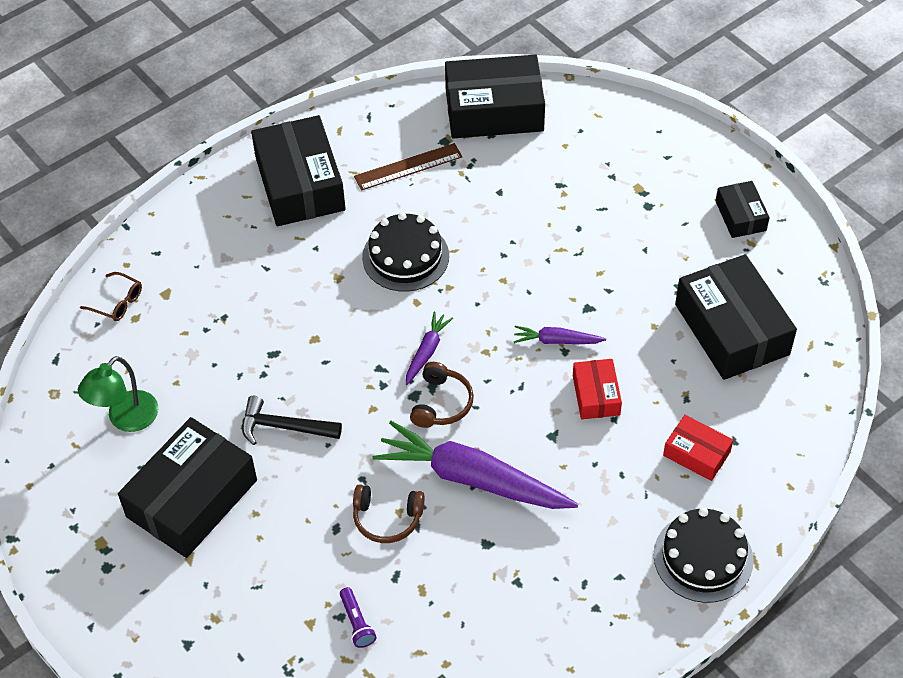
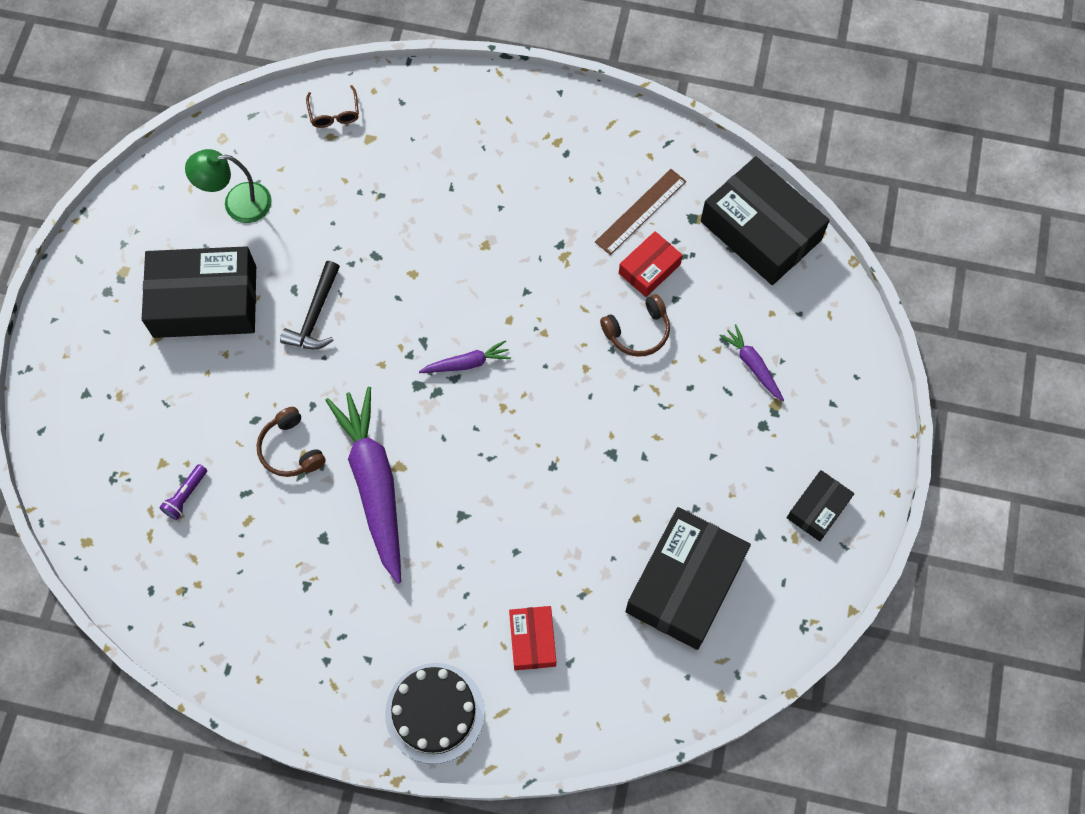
camera: 50 degrees right, 15 degrees up
(284, 427) = (315, 315): black hammer -> black hammer turned 135 degrees counterclockwise
(300, 184) = (554, 147): black box -> none
(405, 256) = (547, 278): black cake -> none
(408, 167) = (641, 211): brown ruler -> brown ruler turned 75 degrees counterclockwise
(441, 403) = (426, 410): brown headphones -> brown headphones (638, 332)
(556, 341) = (558, 453): purple carrot -> purple carrot (752, 365)
(596, 395) = (528, 521): red box -> red box (649, 269)

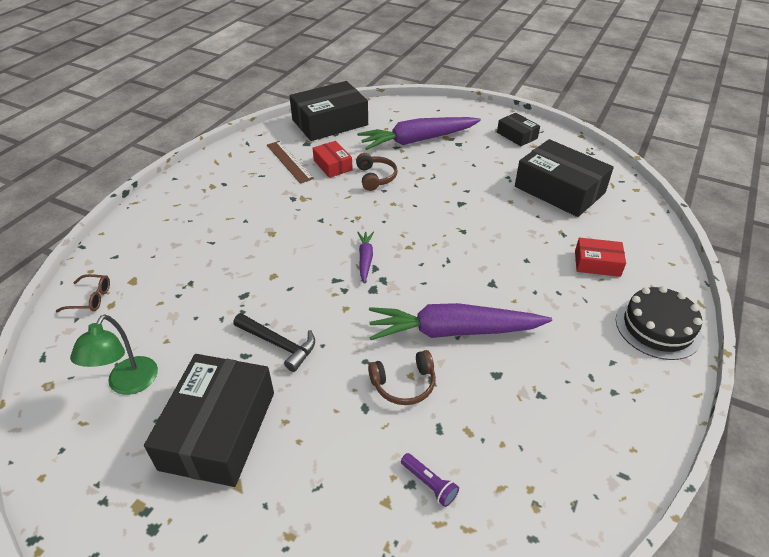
camera: 75 degrees left, 25 degrees down
(752, 365) = (417, 140): purple carrot -> purple carrot, size x2.15

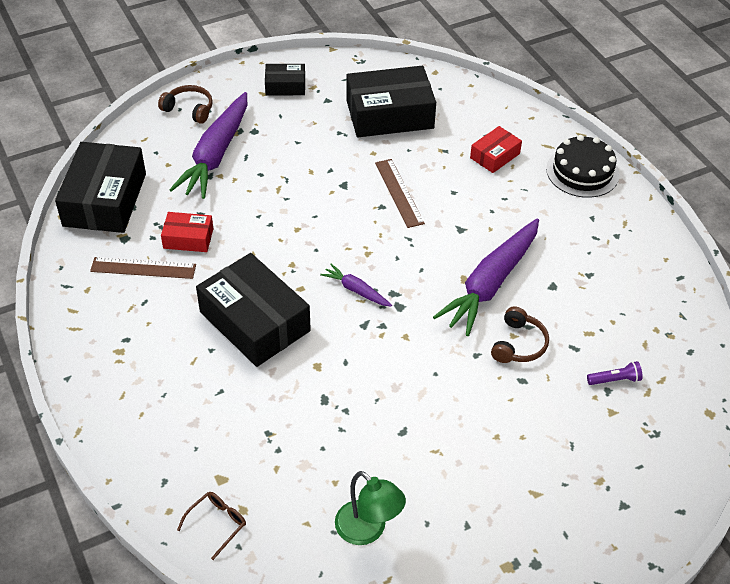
camera: 55 degrees left, 5 degrees up
(218, 430) = (471, 484): black box -> black box (254, 321)
(278, 344) = (409, 402): black hammer -> none
(376, 177) = (244, 218): brown headphones -> brown headphones (189, 109)
(488, 232) = (399, 192): none -> brown ruler

